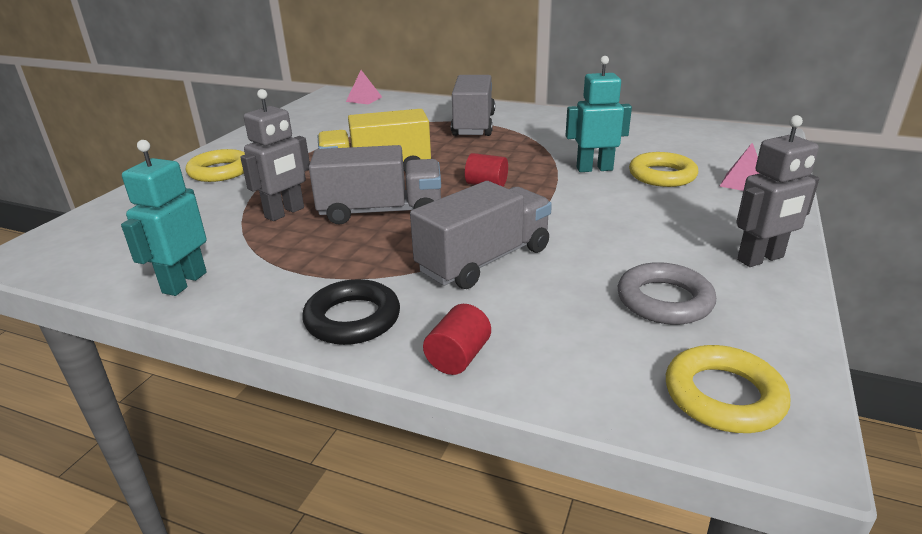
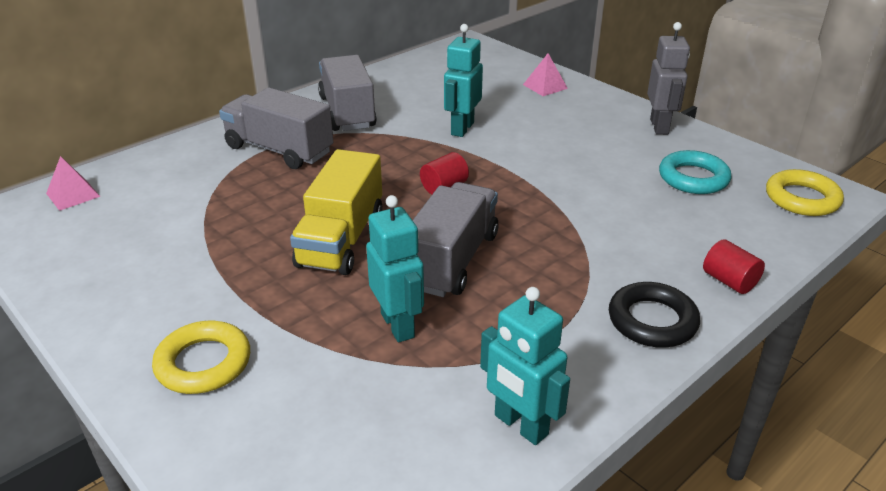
camera: 65 degrees left, 5 degrees up
(285, 213) = (398, 325): grey robot -> turquoise robot
(484, 260) = (592, 230): grey truck -> grey truck (347, 112)
(662, 175) = (503, 108): yellow ring -> none
(664, 300) = (693, 178): grey ring -> turquoise ring

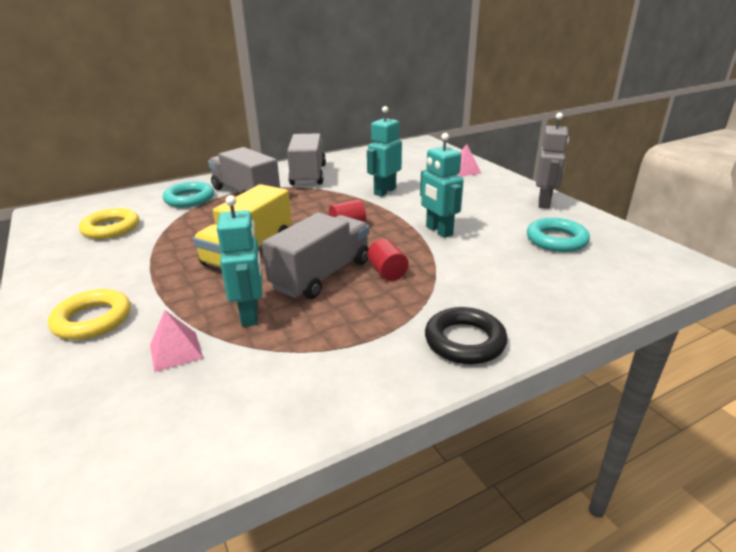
camera: 15 degrees right, 5 degrees down
(73, 195) = (95, 206): pink pyramid -> pink pyramid (176, 351)
(205, 168) = (189, 199): none -> turquoise ring
(520, 425) = (299, 407): turquoise robot -> turquoise robot (438, 231)
(729, 281) = (552, 320): red cylinder -> red cylinder (387, 272)
(802, 199) = (652, 265): yellow ring -> yellow ring (111, 228)

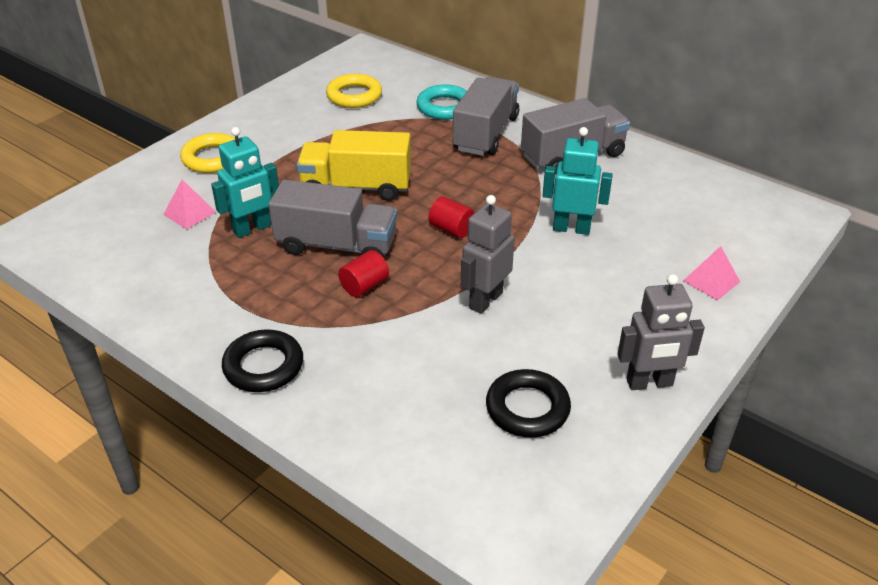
camera: 65 degrees right, 10 degrees up
(438, 231) = (485, 300): turquoise robot -> grey robot
(556, 240) = (527, 408): turquoise ring -> black ring

